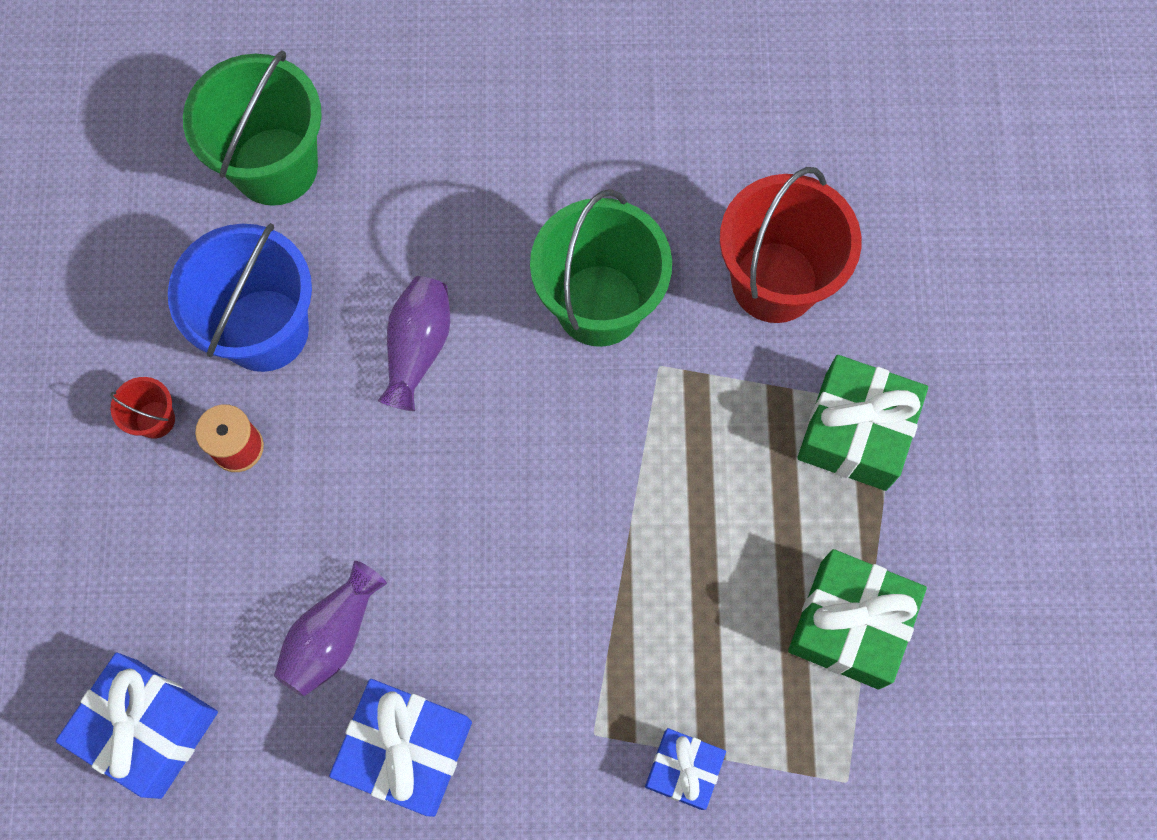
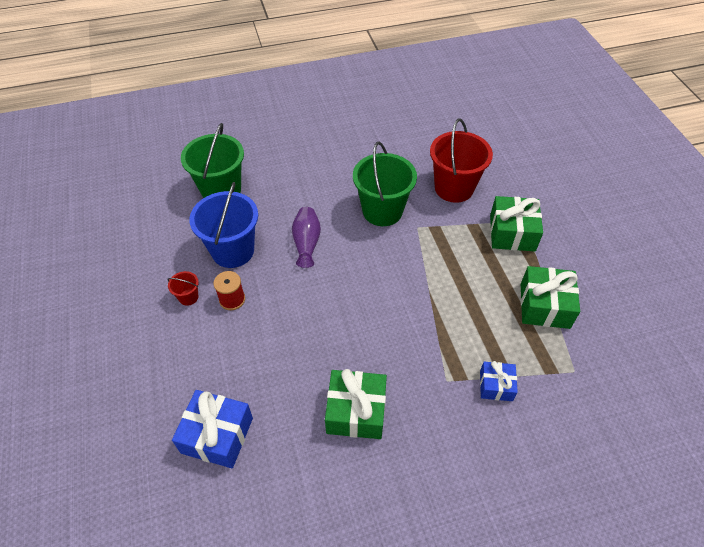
camera: 15 degrees left, 20 degrees down
(332, 636) = (302, 369): purple vase -> none
(406, 750) = (356, 411): blue gift -> green gift

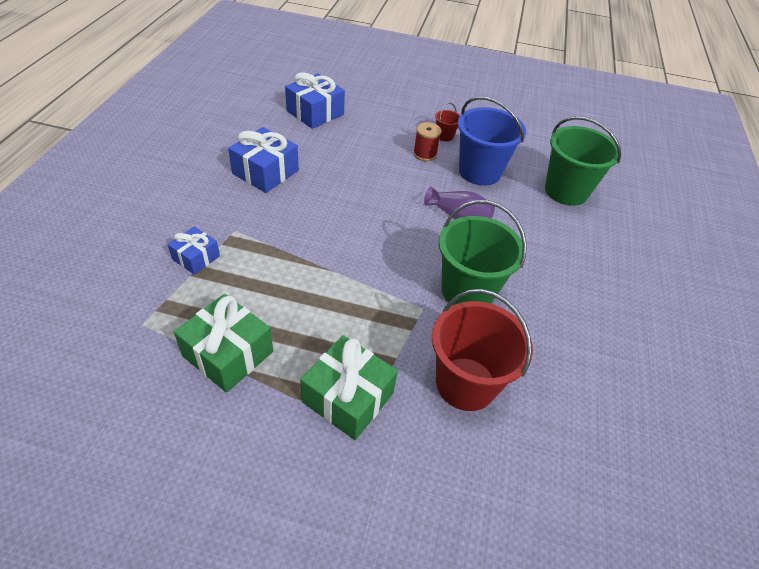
camera: 115 degrees right, 5 degrees down
(356, 411) = (265, 172): green gift -> blue gift

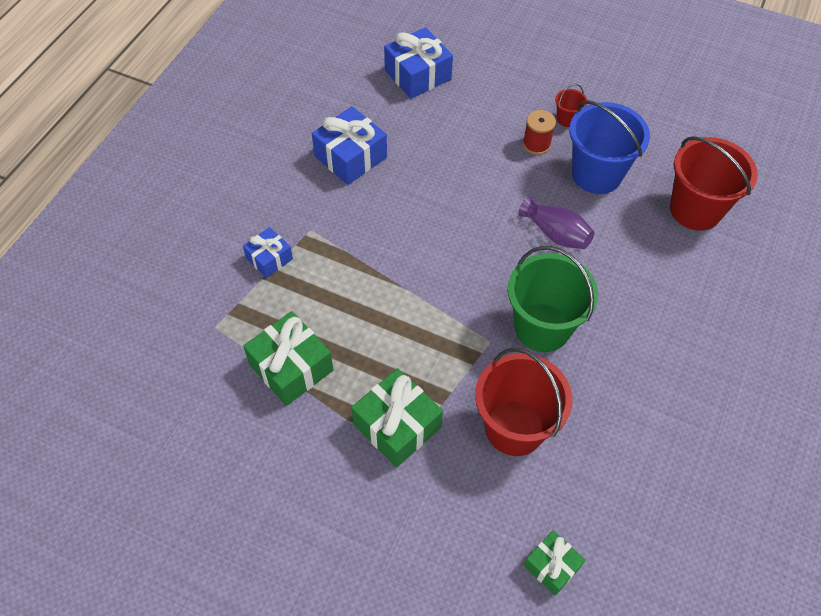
camera: 15 degrees right, 10 degrees up
(541, 521) = (552, 566): none -> green gift
(566, 191) = (695, 210): green bucket -> red bucket

